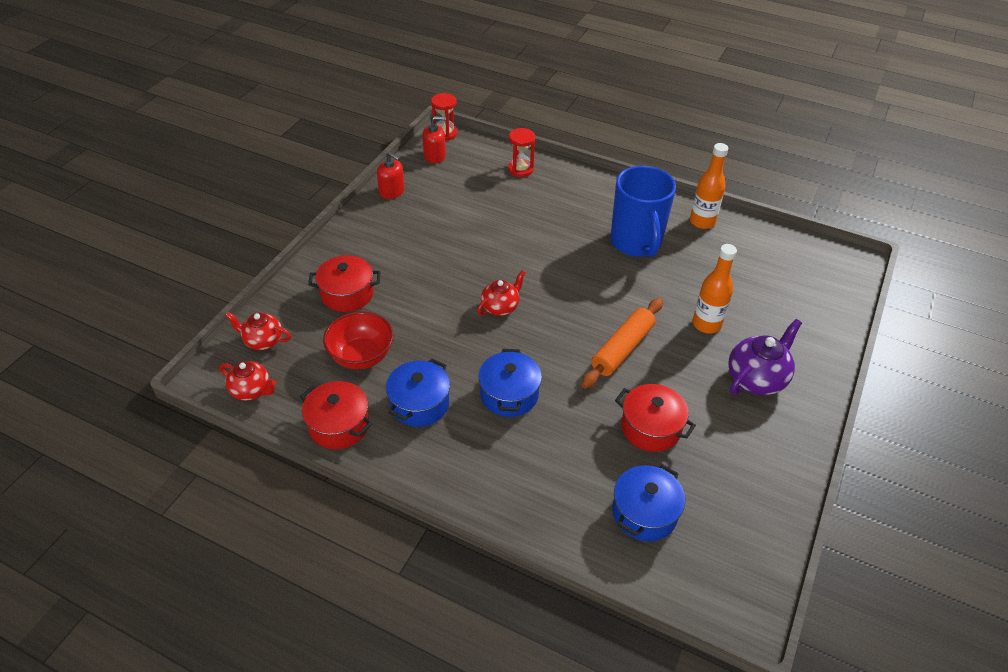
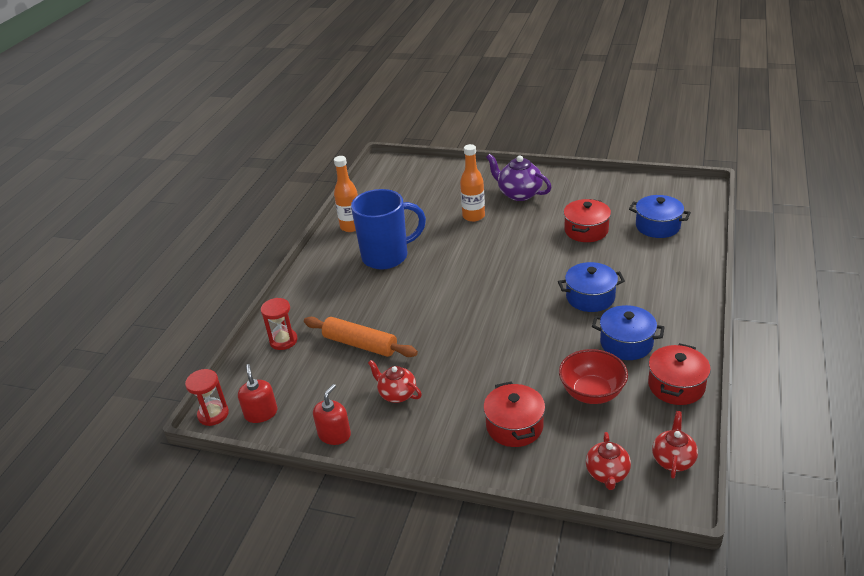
camera: 95 degrees left, 10 degrees down
(500, 307) = (494, 319): red teapot -> red teapot (397, 394)
(622, 349) = (515, 250): orange rolling pin -> orange rolling pin (360, 344)

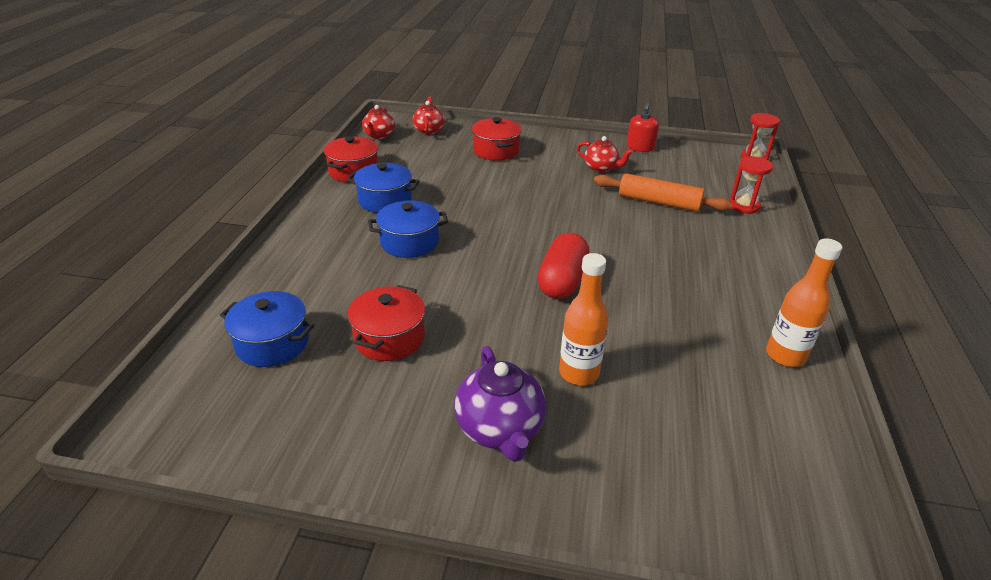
camera: 170 degrees right, 0 degrees up
(261, 413) = (712, 158): red soap dispenser -> none
(387, 256) = (689, 300): blue mug -> none
(470, 267) = (562, 281): none -> red capsule
(519, 194) = (500, 429): purple teapot -> purple teapot turned 45 degrees clockwise
(592, 393) = (429, 168): red bowl -> none

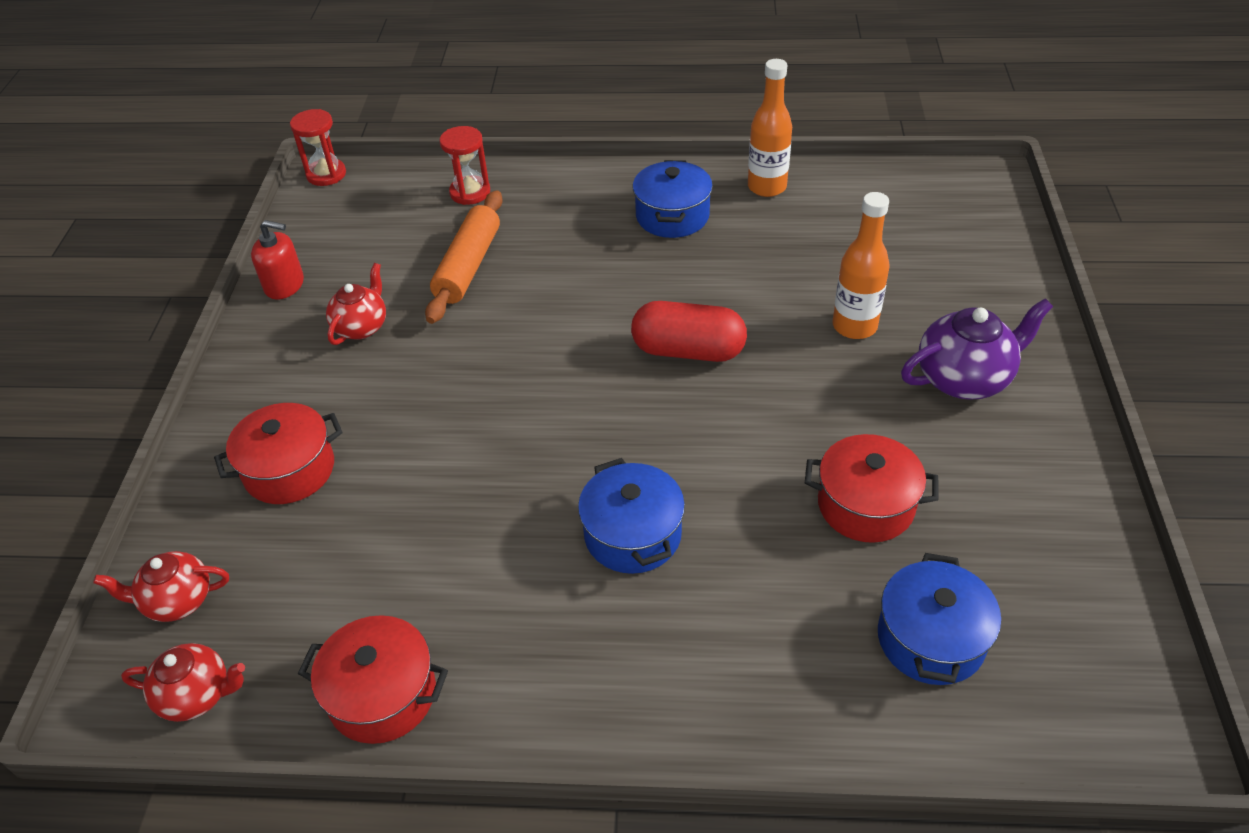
camera: 95 degrees left, 10 degrees up
(385, 200) = (499, 605): blue pot -> blue pot (672, 216)

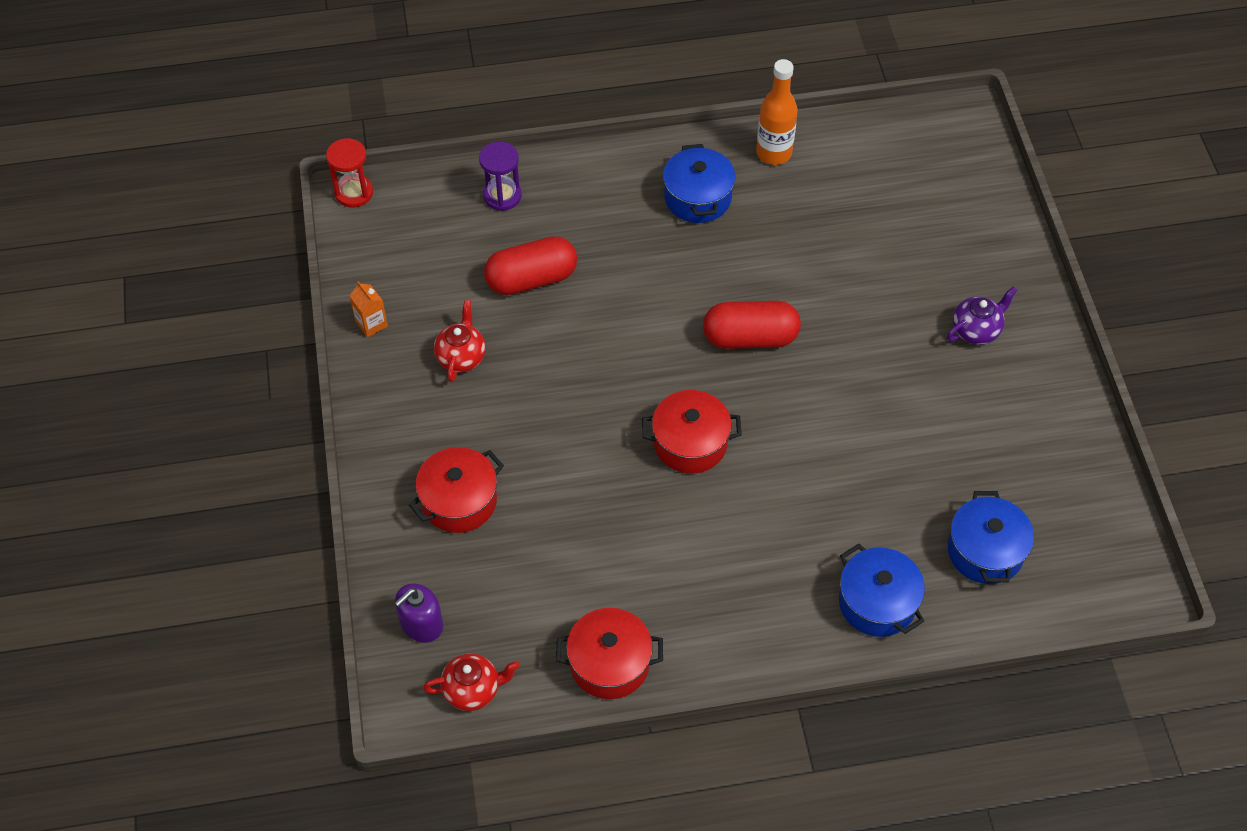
camera: 15 degrees left, 10 degrees up
(177, 601) = (421, 624): red teapot -> purple soap dispenser
(284, 285) = (371, 324): red soap dispenser -> orange carton
(468, 266) = (531, 279): orange rolling pin -> red capsule
(470, 192) = (502, 196): red hourglass -> purple hourglass
(632, 534) = (752, 509): blue pot -> blue pot (877, 602)
(854, 326) = (880, 293): orange bottle -> none
(865, 505) = (920, 454): red pot -> red pot (690, 443)
(964, 378) = (976, 330): purple teapot -> purple teapot, size x0.65

